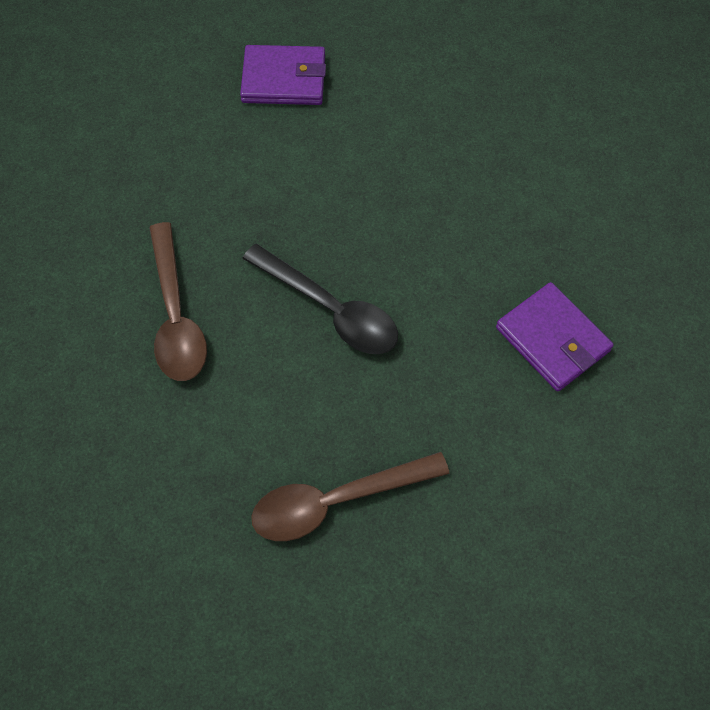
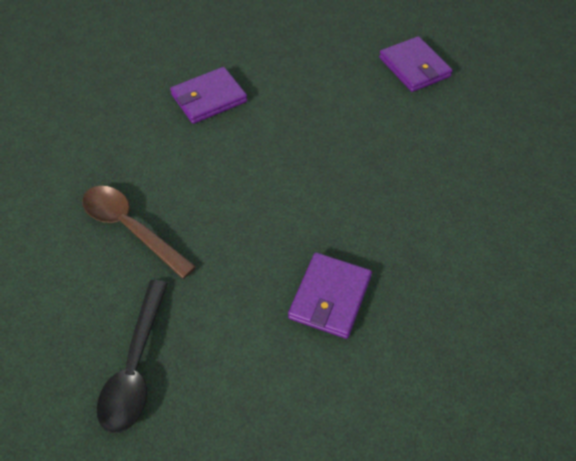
camera: 60 degrees right, 10 degrees down
(176, 316) = (209, 98): brown spoon -> purple wallet
(331, 310) = (264, 165): black spoon -> black spoon (135, 367)

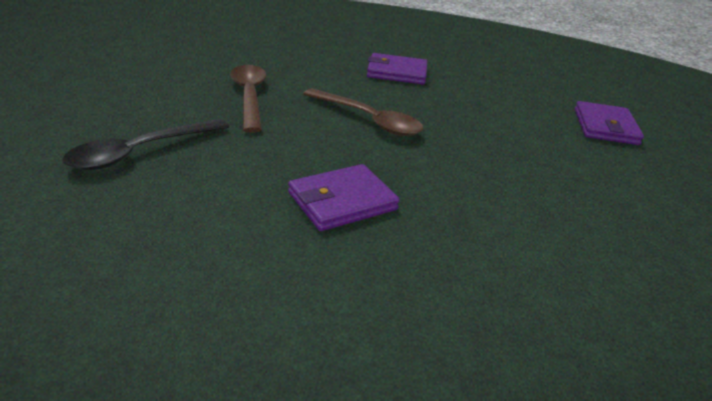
camera: 35 degrees right, 20 degrees down
(255, 187) = (369, 120): none -> brown spoon

